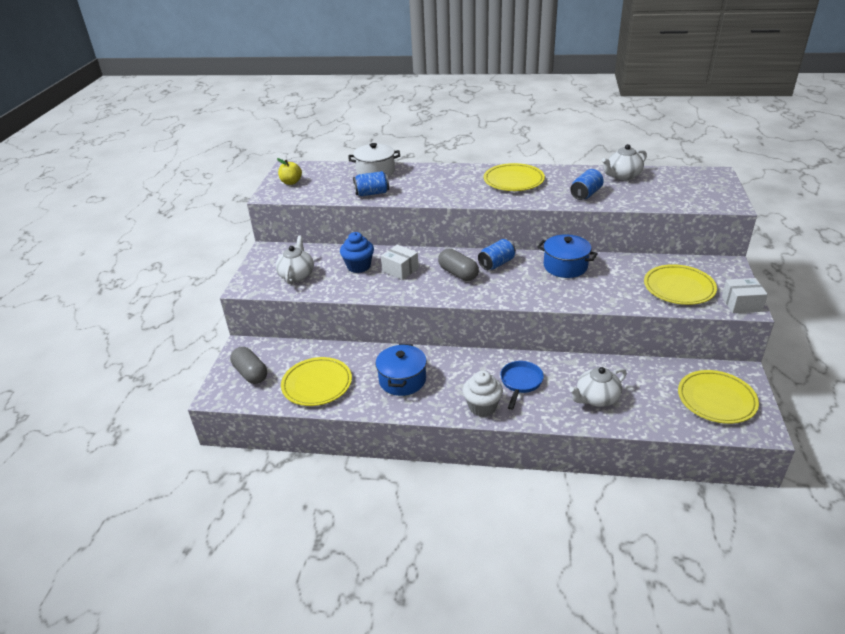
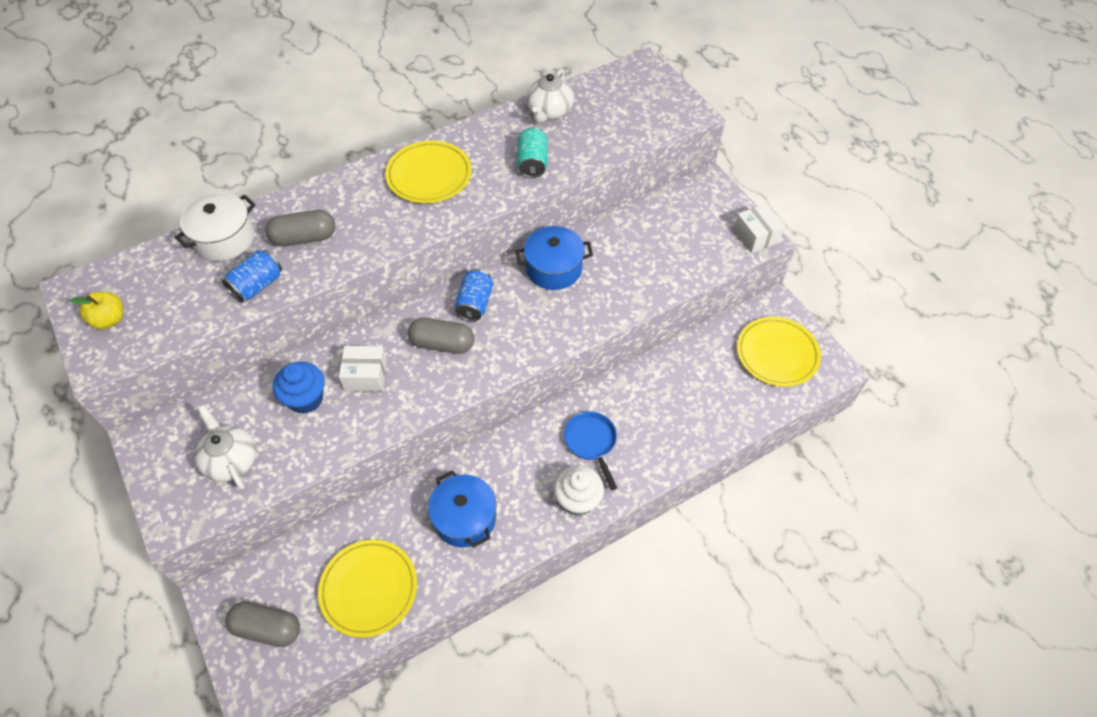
camera: 40 degrees left, 20 degrees up
(416, 183) = (304, 238): none -> grey capsule
(586, 194) = (532, 163): blue can -> turquoise can
(596, 398) = (676, 418): white teapot -> none
(679, 288) = (687, 242): yellow plate -> none
(741, 304) = (755, 236): white box -> white box turned 75 degrees counterclockwise

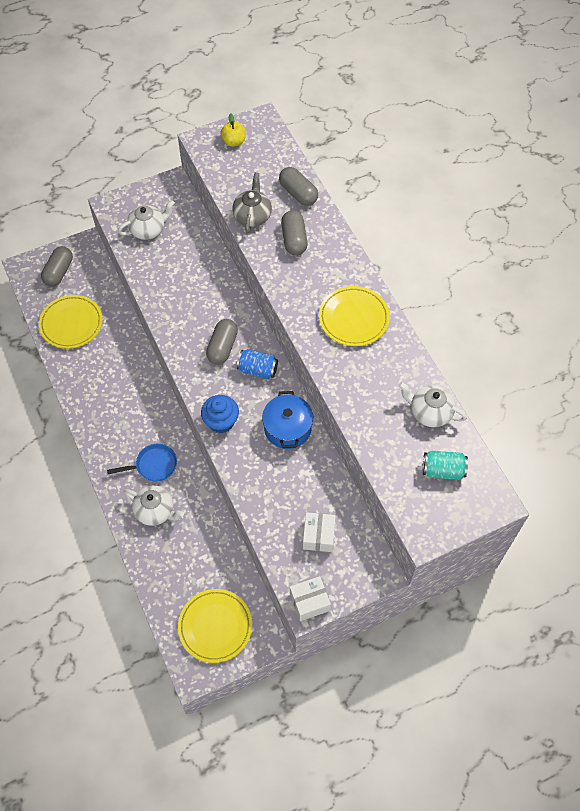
camera: 95 degrees right, 5 degrees up
(224, 239) = (298, 193): white pot -> grey capsule
(257, 285) = (252, 216): blue can -> grey teapot
(306, 399) = (188, 266): blue cupcake -> blue cupcake (221, 422)
(366, 376) = (201, 300): white box -> white box (318, 536)
(465, 518) = (108, 379): blue pot -> none
(532, 163) = (364, 394): turquoise can -> turquoise can (443, 470)
(578, 500) = (108, 451): white cupcake -> none
(652, 431) = (155, 511): none -> white teapot

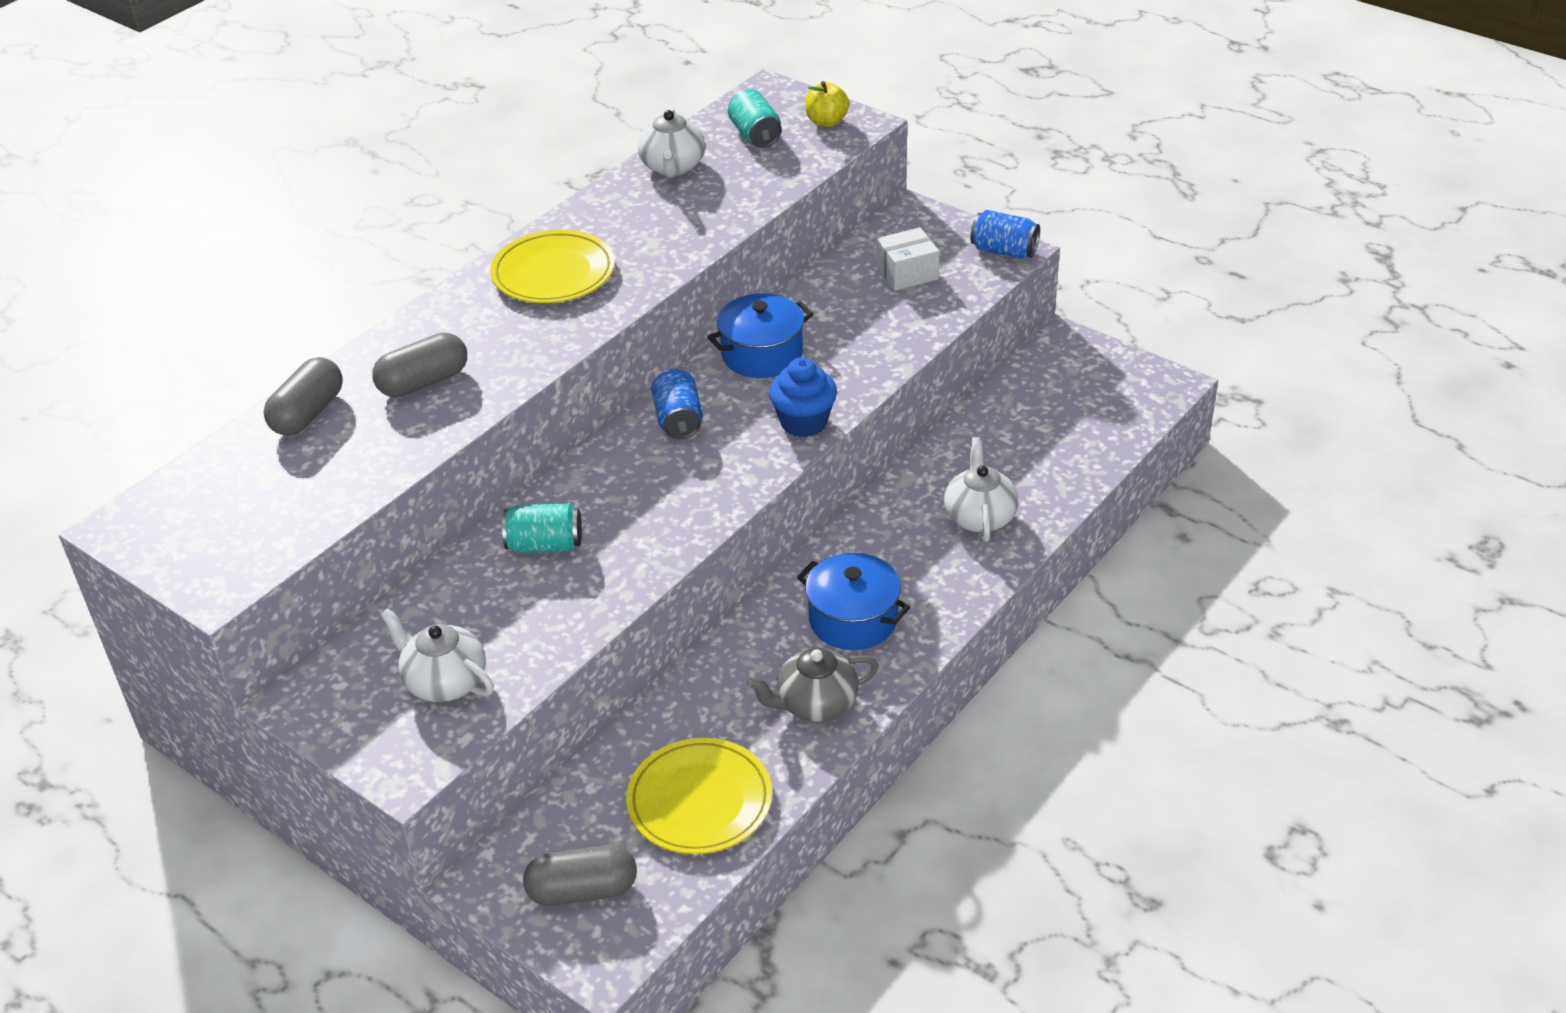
camera: 115 degrees left, 20 degrees down
(127, 422) = (853, 619): none -> blue pot
(153, 465) = (906, 552): blue pan -> none
(204, 287) = (545, 545): none -> turquoise can
(215, 626) = (1091, 389): yellow plate -> none
(222, 347) = (661, 474): grey capsule -> none
(234, 141) = (201, 542): yellow apple -> yellow apple (826, 121)
(252, 216) = (392, 448): grey teapot -> grey teapot (815, 704)
(309, 602) = (1004, 251): white box -> blue can

